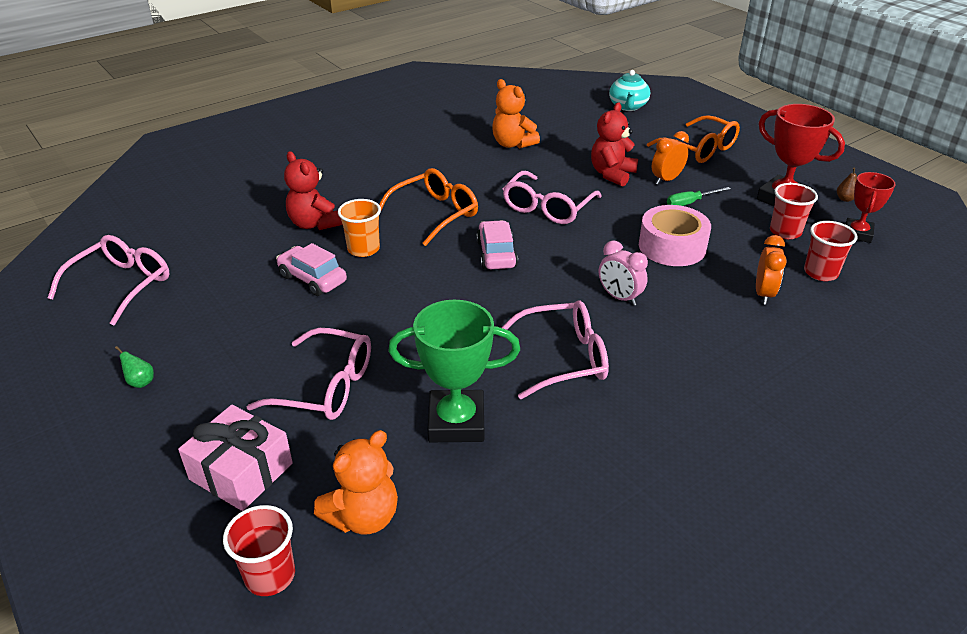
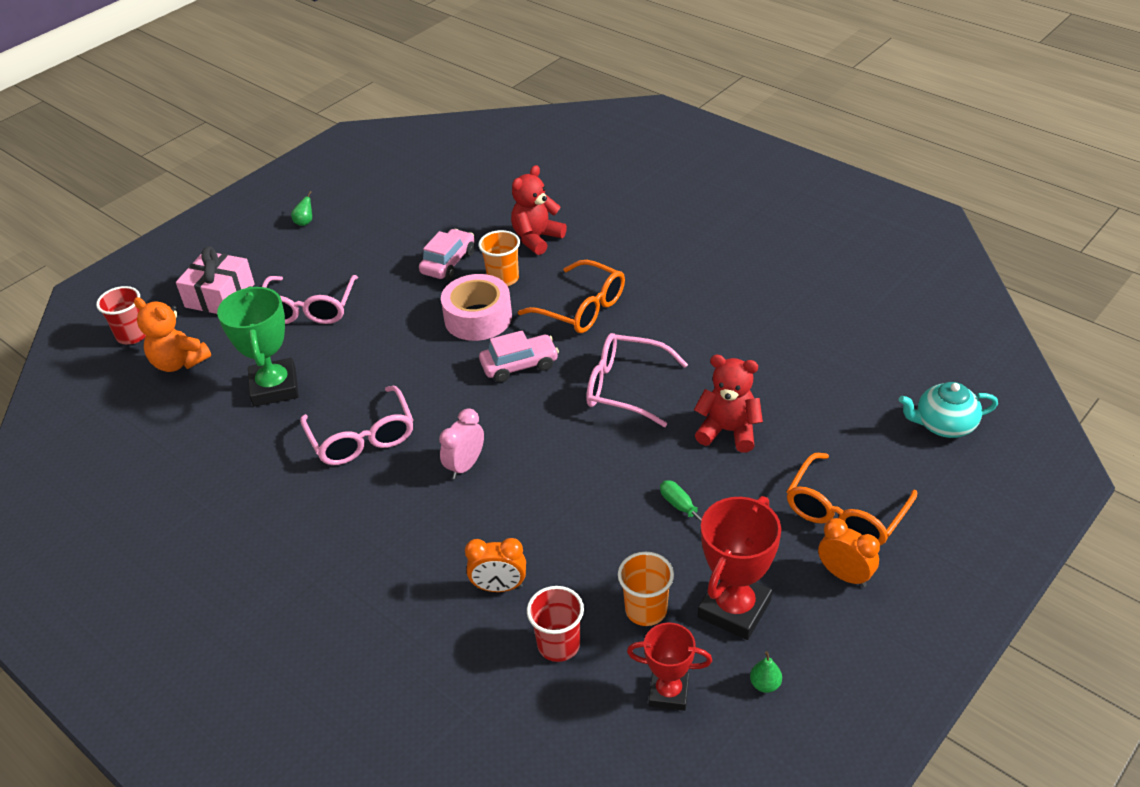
camera: 80 degrees right, 5 degrees up
(122, 285) = (417, 172): pink glasses -> none
(512, 144) = (766, 334): orange teddy bear -> none
(666, 180) = (737, 484): orange clock -> orange clock (844, 575)
(672, 247) = (575, 500): pink tape -> pink tape (478, 318)
(785, 232) = (646, 610): red cup -> orange cup
(845, 199) = (765, 684): brown pear -> green pear

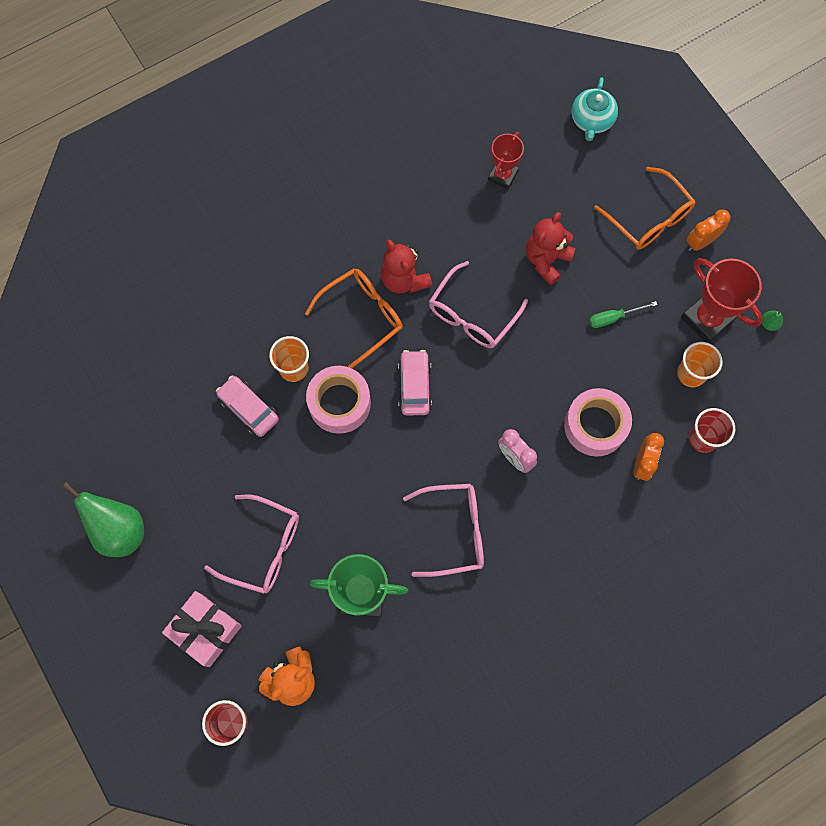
camera: 75 degrees left, 30 degrees up
(305, 222) = (119, 530): green pear -> green pear, size x2.48
(533, 528) = (595, 426): none -> pink tape
(537, 238) = (247, 324): red teddy bear -> red teddy bear (404, 279)
(668, 692) = (759, 382): red trophy -> red trophy (503, 175)

